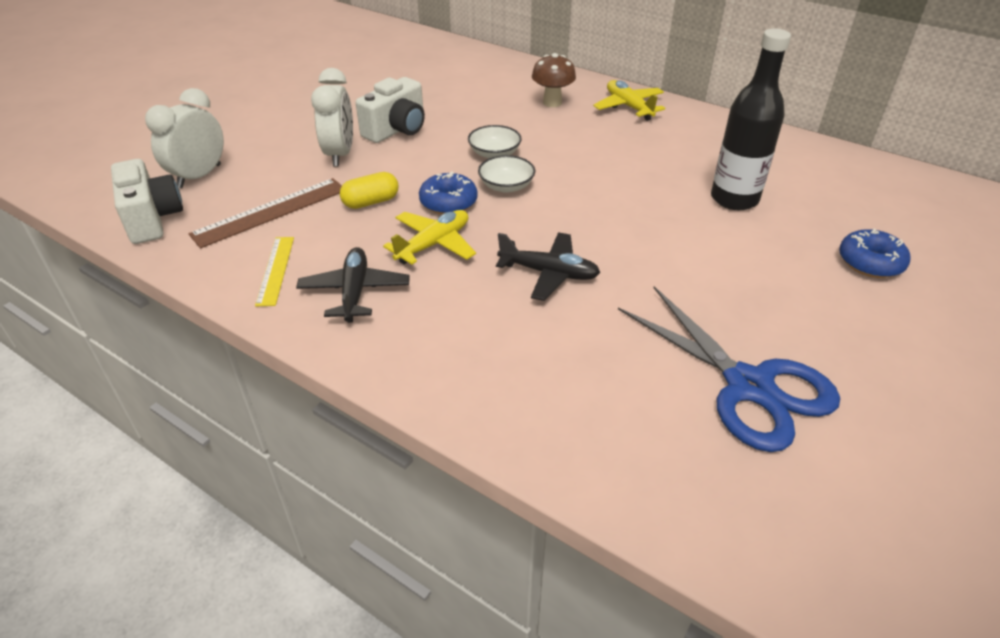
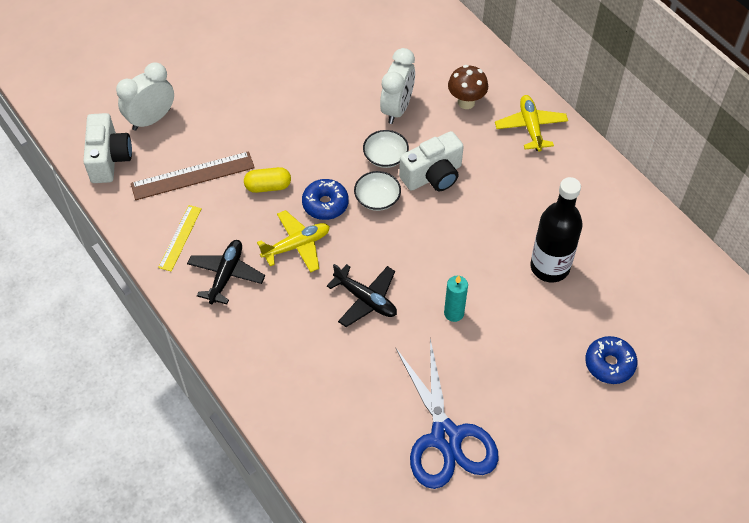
camera: 20 degrees right, 15 degrees up
(340, 154) = (263, 122): white clock -> white clock (397, 109)
(397, 130) = (319, 103): white camera -> white camera (433, 175)
(662, 261) = (454, 313): none -> turquoise candle

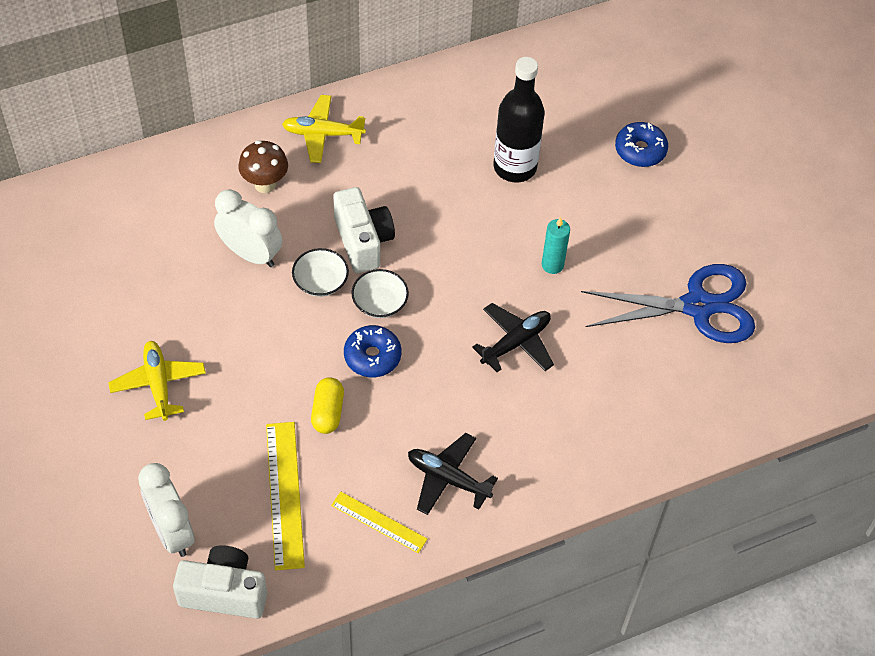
camera: 80 degrees left, 0 degrees up
(193, 176) = (285, 494): brown ruler -> yellow ruler
(296, 246) = (425, 397): yellow plane -> yellow plane (158, 384)

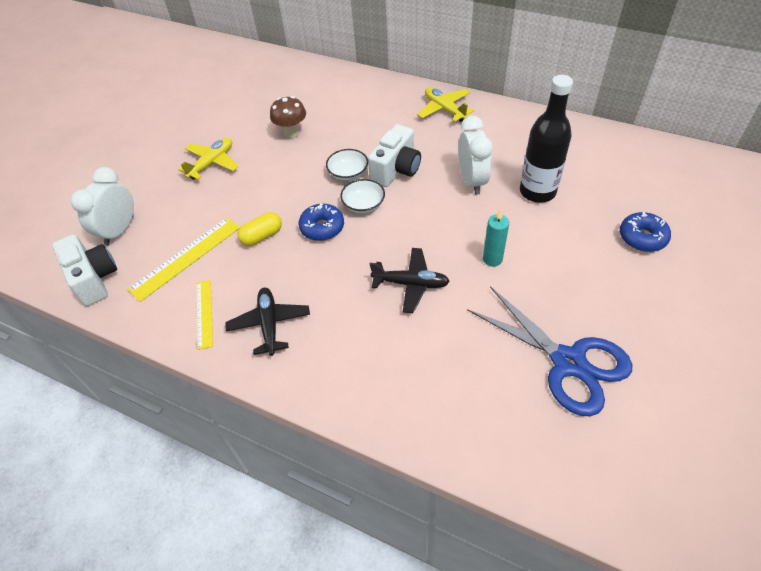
camera: 55 degrees right, 5 degrees down
(251, 254) = (333, 138): white clock -> white clock (472, 181)
(265, 184) = (383, 113): brown mushroom -> brown mushroom (292, 133)

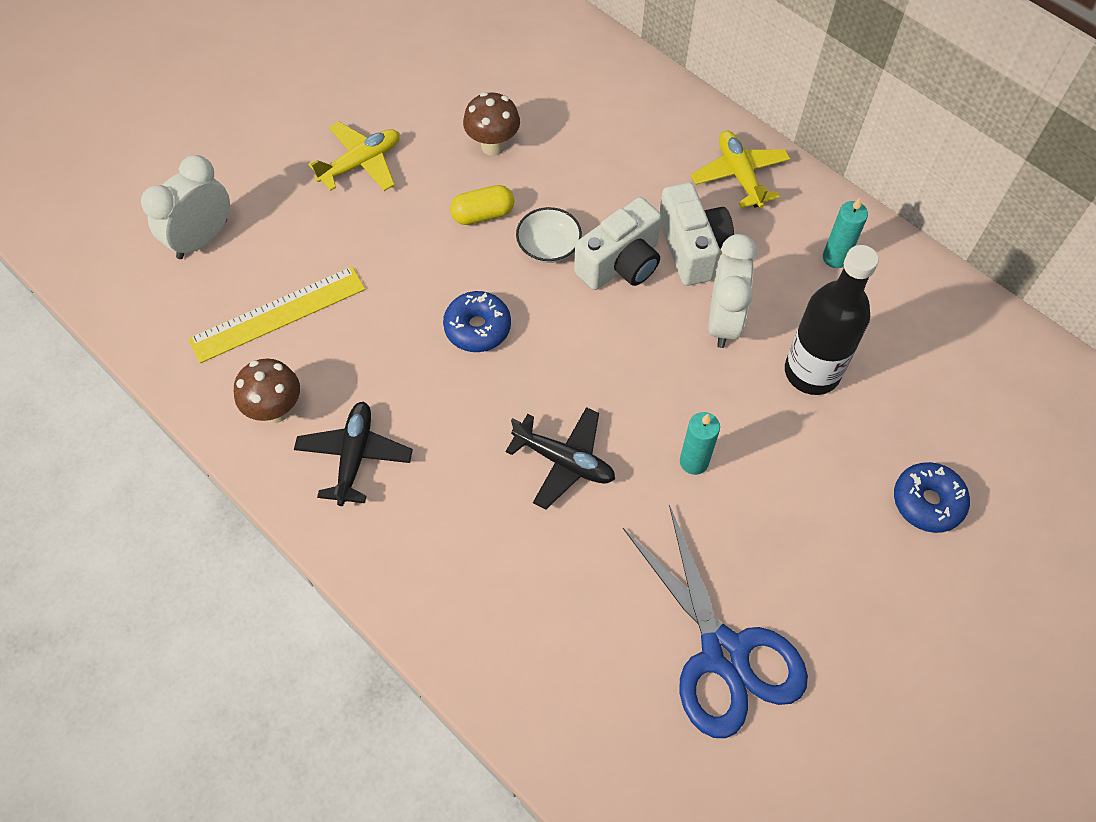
camera: 15 degrees right, 10 degrees up
(94, 279) = (150, 307): white camera -> white camera (692, 248)
(204, 313) = (276, 410): yellow ruler -> brown mushroom
(262, 236) = (390, 314): yellow capsule -> yellow capsule (483, 214)
(363, 204) = (550, 309): white bowl -> none
(519, 133) = (835, 258): none -> turquoise candle

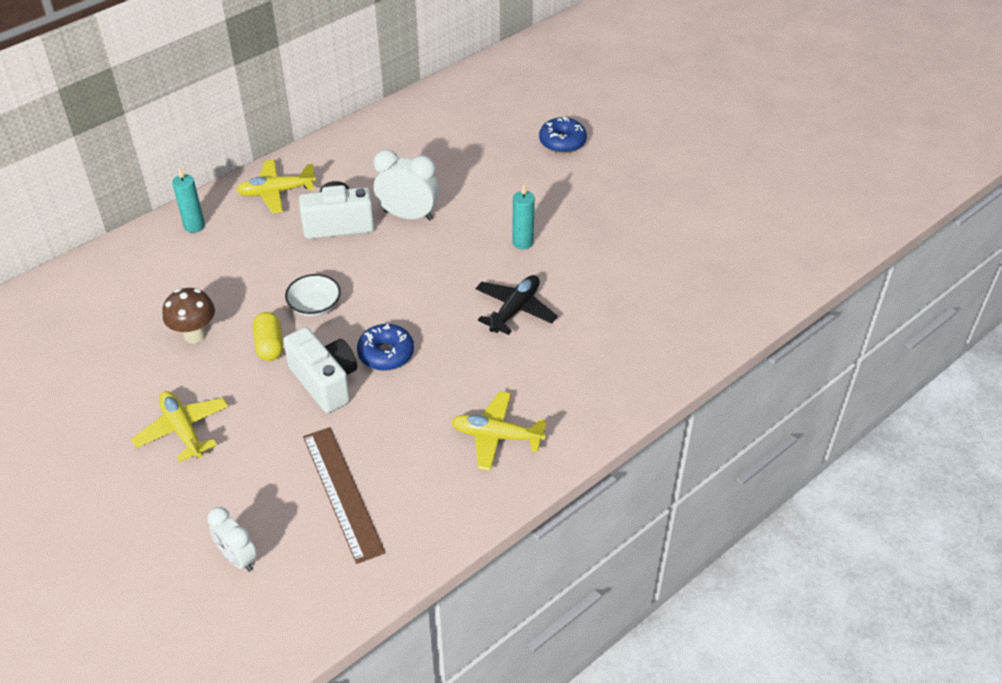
camera: 85 degrees left, 15 degrees down
(202, 239) = (238, 558): white clock -> white clock, size x0.67
(276, 410) = (444, 492): brown mushroom -> none
(278, 314) = (342, 493): yellow ruler -> brown ruler
(354, 457) = (497, 436): black plane -> yellow plane
(621, 264) = (343, 265): white camera -> white camera (325, 382)
(724, 653) = (662, 243): blue scissors -> none
(812, 372) = (459, 178): black bottle -> none
(835, 258) = (366, 154): turquoise candle -> turquoise candle (194, 226)

